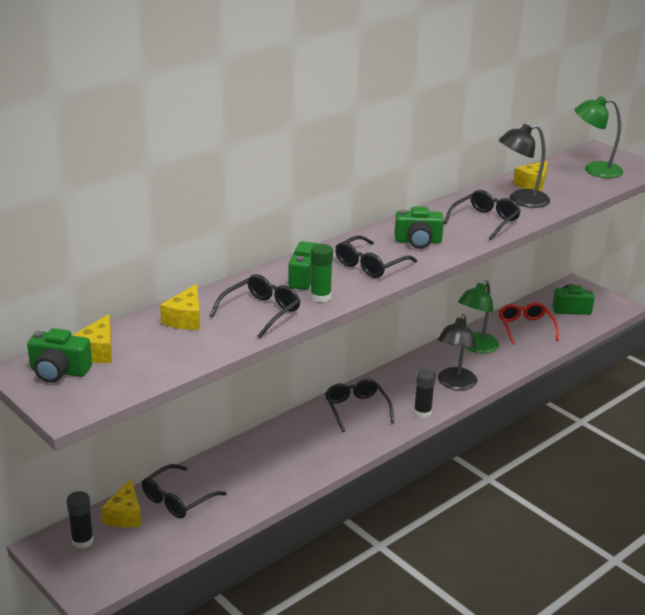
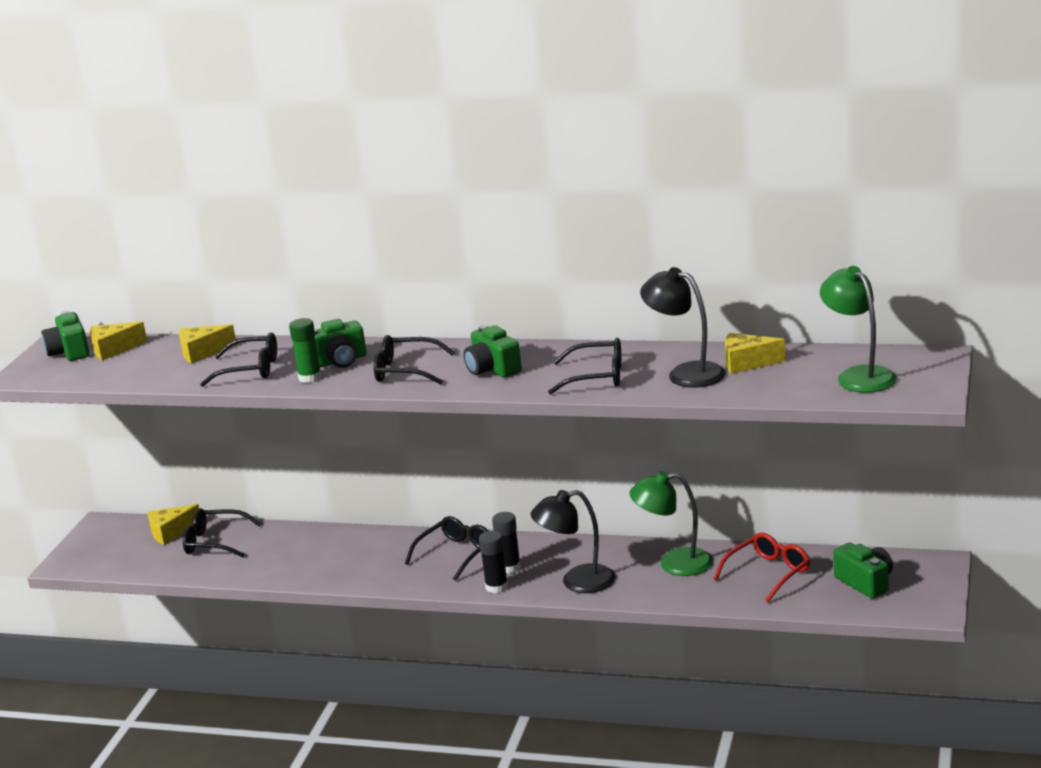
camera: 60 degrees right, 5 degrees down
(82, 541) = (121, 533): black glue stick -> black glue stick (509, 567)

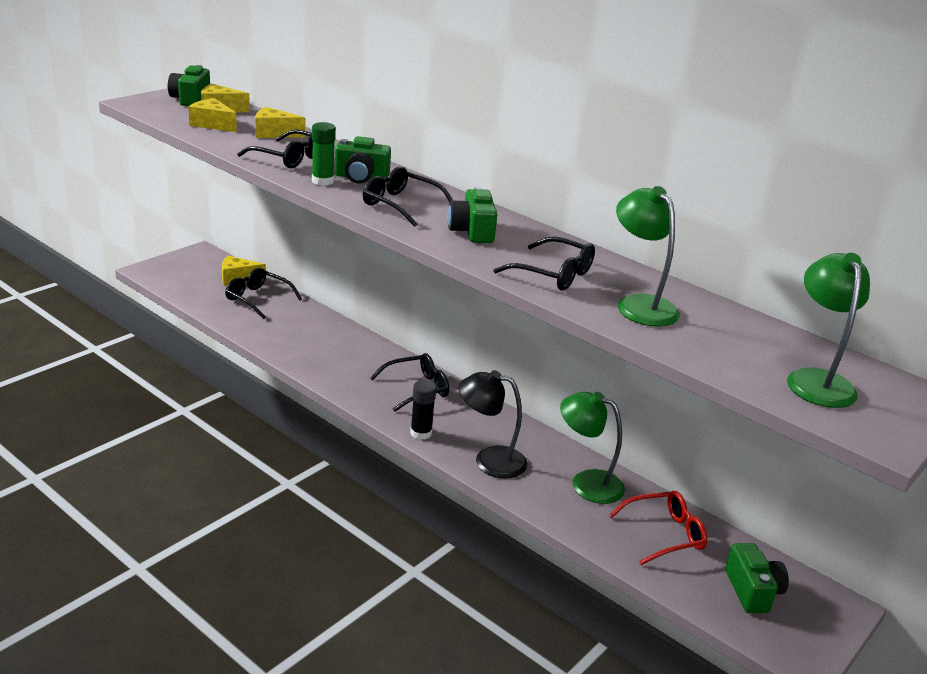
camera: 20 degrees right, 5 degrees up
(509, 567) = (447, 420): black glue stick -> none
(686, 373) = (640, 305): black lamp -> green lamp
(747, 363) = (709, 319): yellow cheese -> yellow cheese (212, 124)

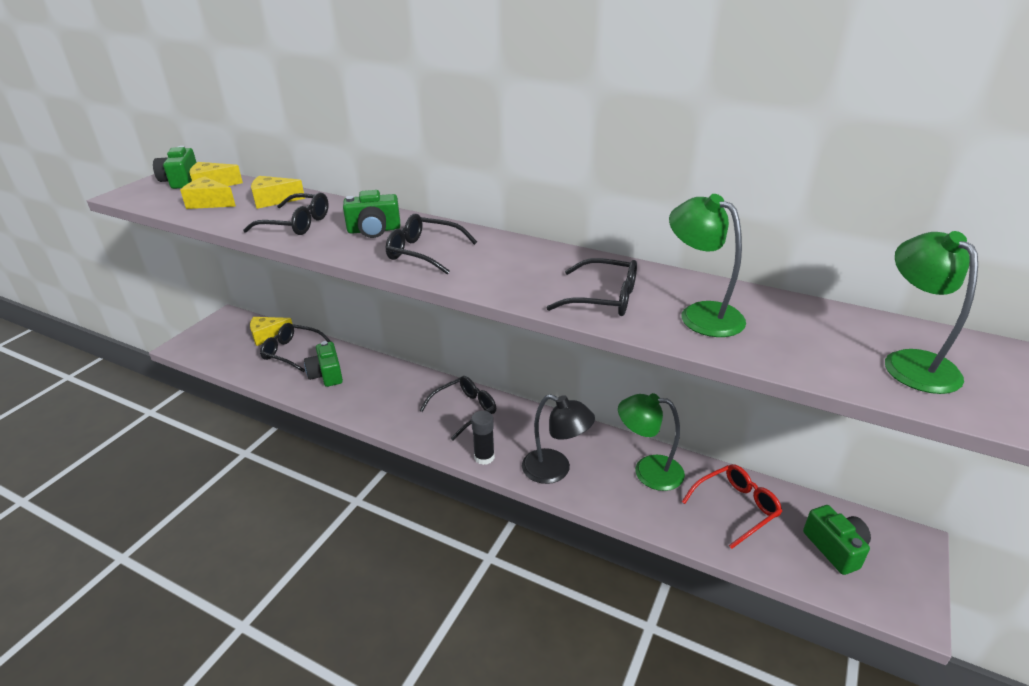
camera: 10 degrees left, 5 degrees up
(322, 181) = (338, 242): green glue stick -> none
(472, 231) = (504, 267): green camera -> green camera (326, 375)
(489, 460) = (555, 470): black lamp -> black lamp turned 150 degrees counterclockwise

